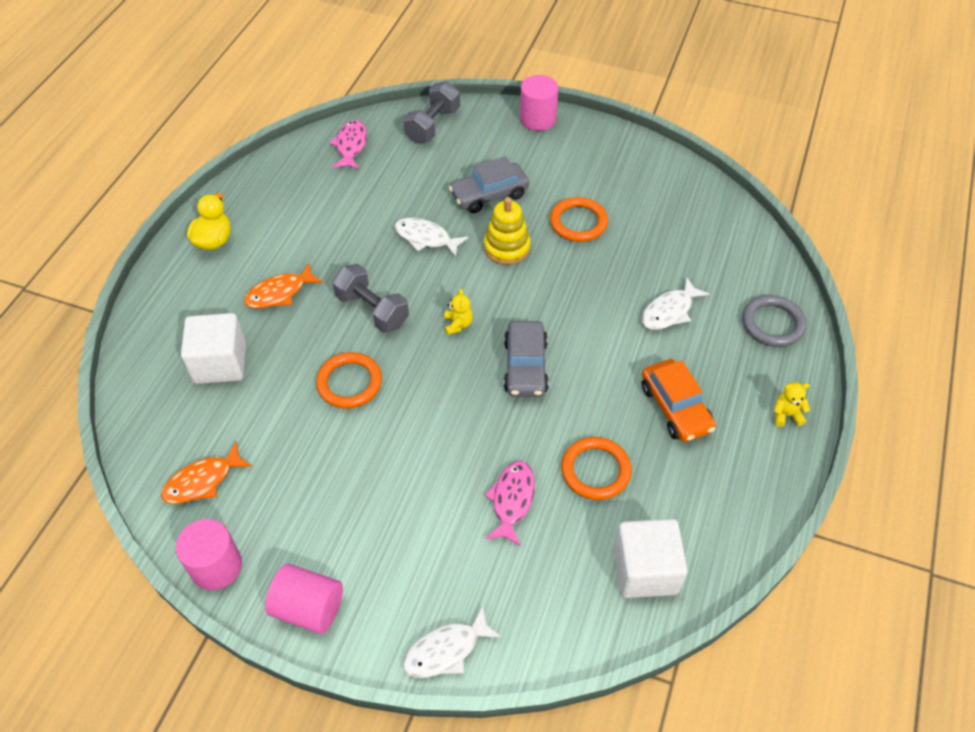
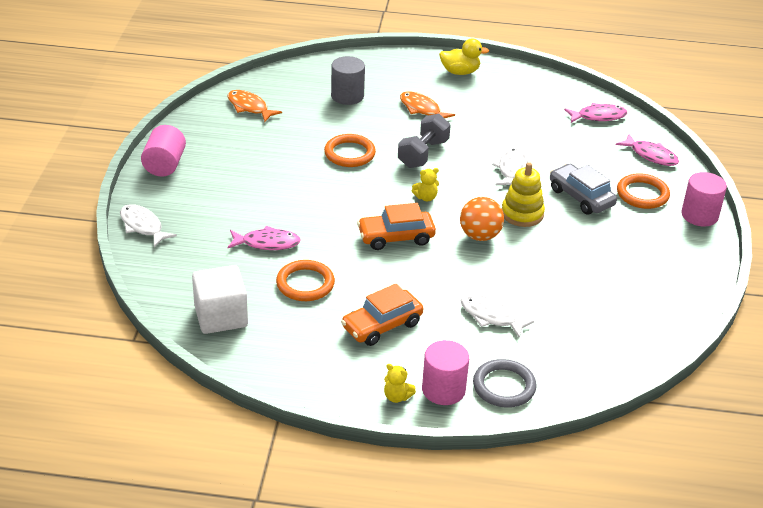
camera: 75 degrees right, 15 degrees down
(216, 566) = (188, 124): pink cylinder -> pink cylinder (443, 390)
(220, 363) = (347, 96): white cube -> grey cylinder
(433, 125) = (651, 155): grey dumbbell -> pink fish
(525, 366) = (396, 237): grey car -> orange car
(537, 291) = (480, 236): none -> orange ball
(578, 222) = (574, 252): orange ring -> orange ring (642, 194)
(786, 415) = (397, 397): yellow teddy bear -> yellow teddy bear turned 135 degrees clockwise

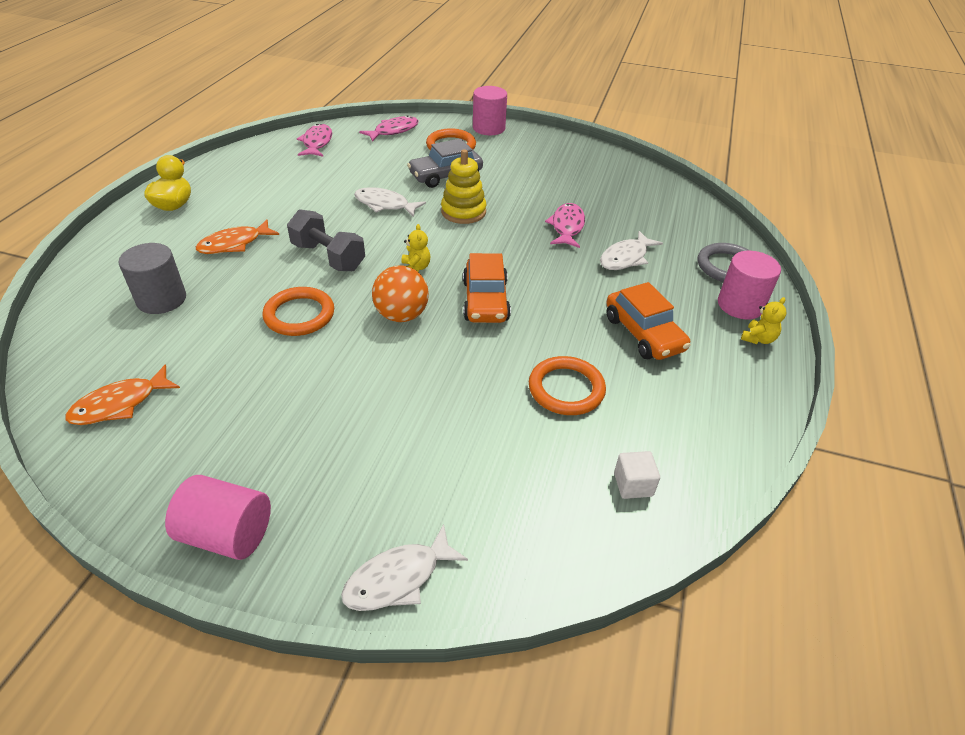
camera: 80 degrees left, 5 degrees up
(221, 316) = (633, 484): white cube -> white cube, size x0.49
(267, 243) = (475, 418): pink fish -> pink fish (567, 227)
(480, 236) = (494, 243): orange ball -> orange ball (401, 315)

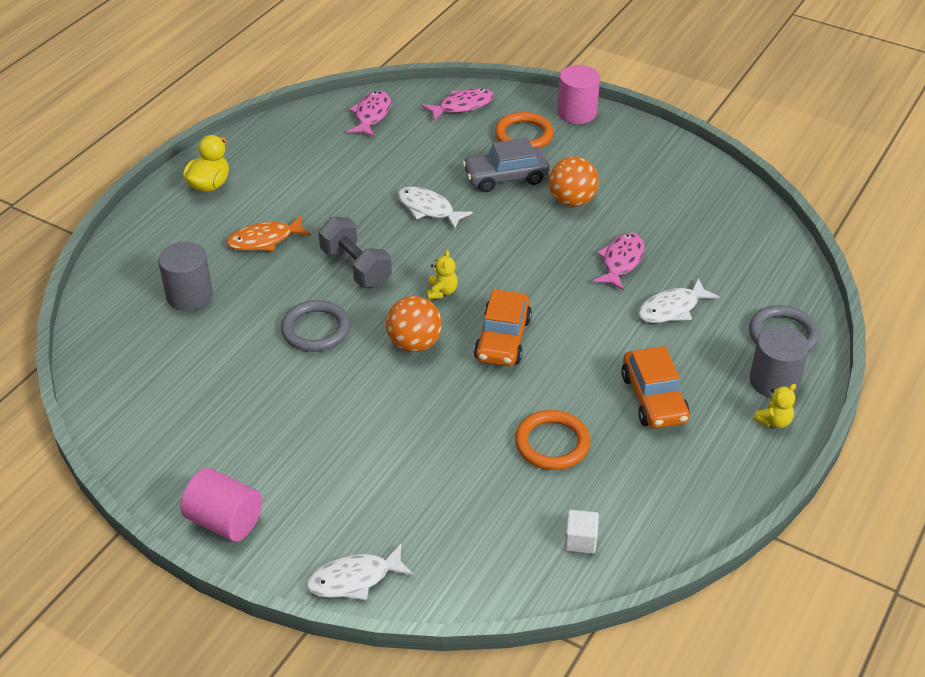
camera: 15 degrees right, 0 degrees up
(120, 404) = (146, 396): orange fish -> none
(299, 315) = (316, 329): orange ring -> grey ring
(463, 212) = (512, 228): yellow stacking toy -> none
(507, 187) = (572, 201): none -> orange ball
(740, 305) = (774, 381): pink cylinder -> grey cylinder

